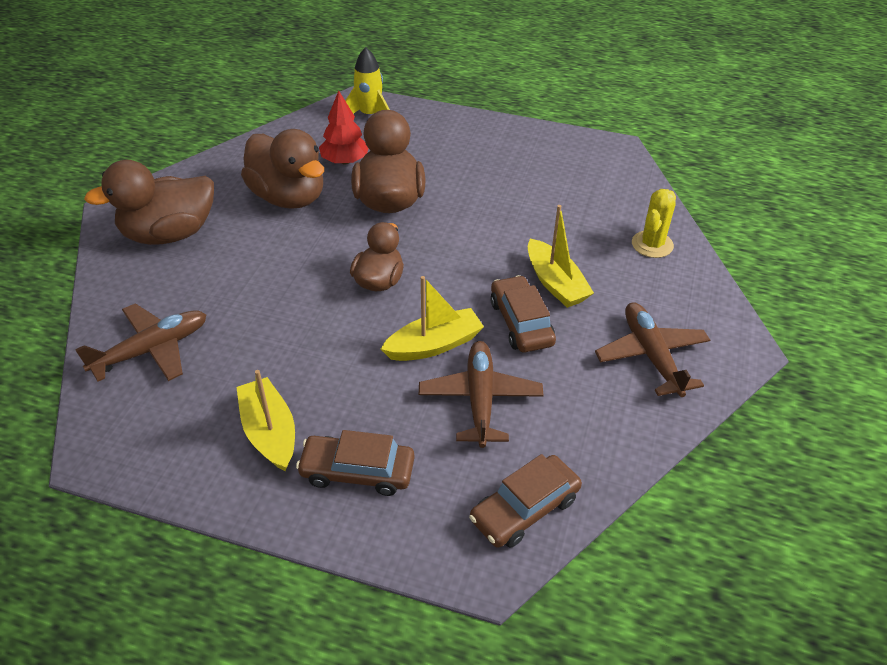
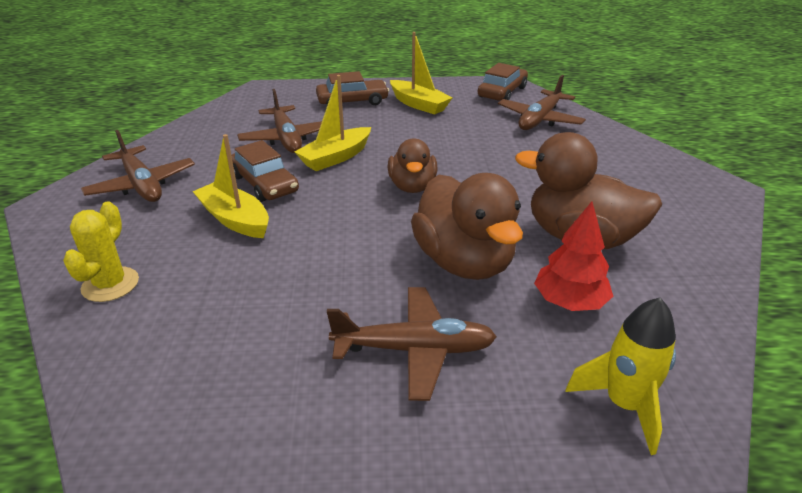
camera: 160 degrees right, 10 degrees down
(169, 234) = (642, 180): brown duck -> none
(457, 159) = (415, 350): none -> brown plane
(524, 509) = (244, 106): brown car -> brown car (502, 92)

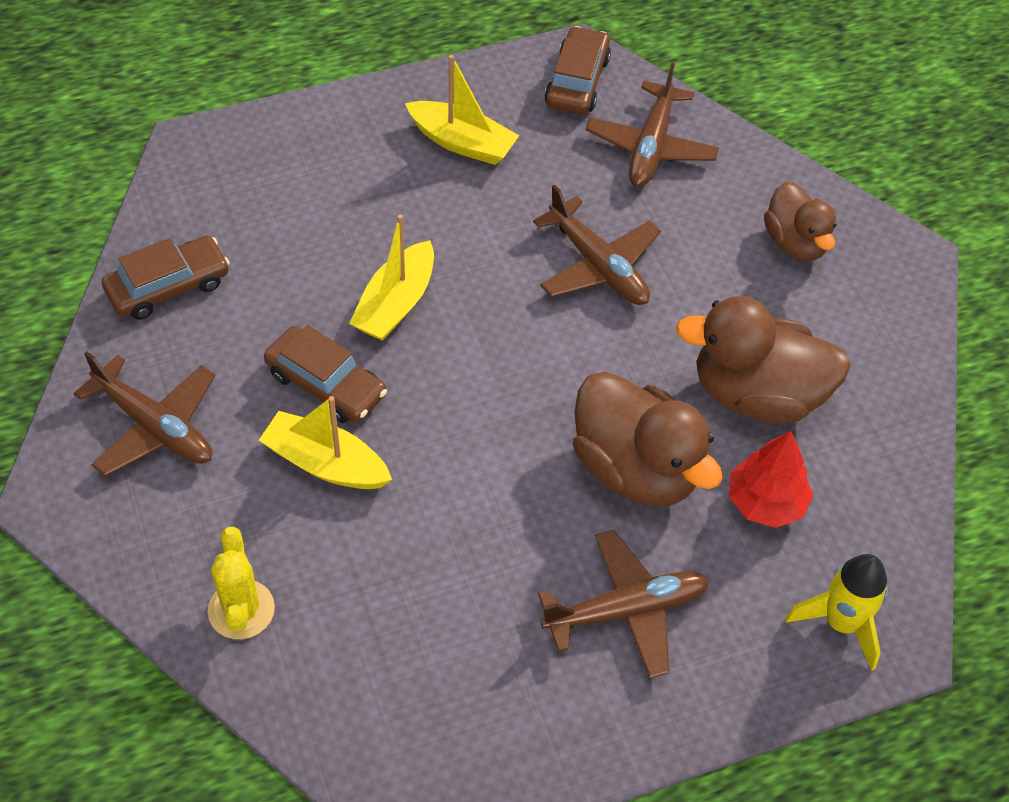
camera: 20 degrees left, 20 degrees up
(286, 138) = (302, 274): brown plane -> brown plane (598, 266)
(352, 101) = (356, 155): brown car -> brown car (168, 286)
(412, 186) = (525, 343): brown duck -> brown duck (795, 242)

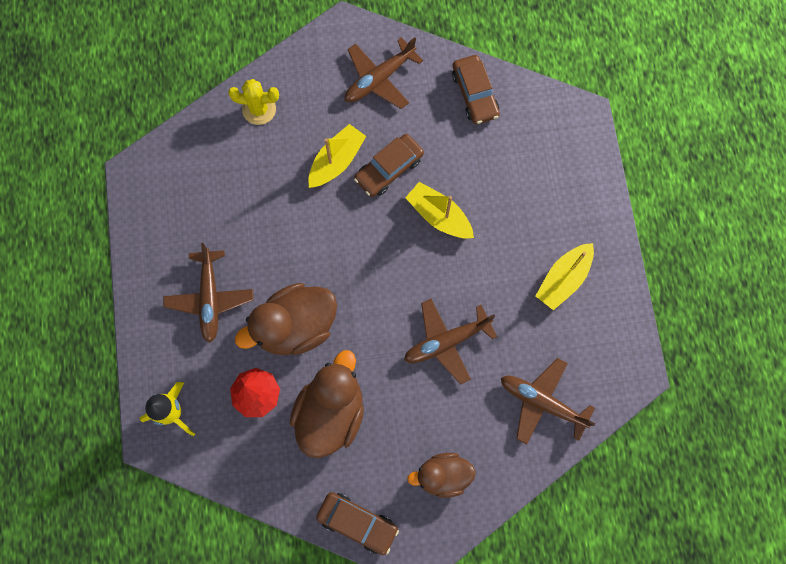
camera: 105 degrees right, 20 degrees up
(577, 81) = (609, 367): brown car -> brown car (357, 523)

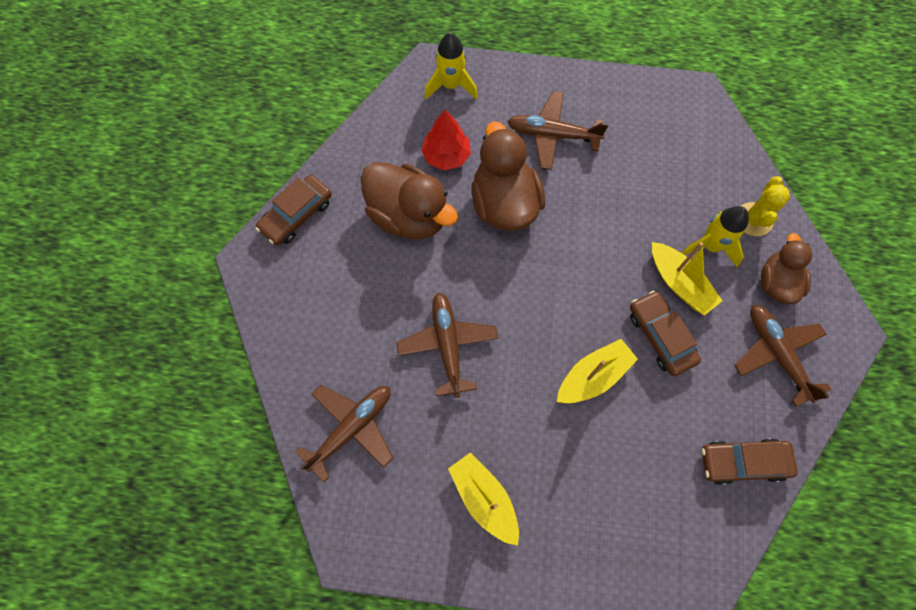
camera: 105 degrees right, 5 degrees down
(294, 141) = (710, 246): none -> yellow rocket
(442, 475) = (312, 304): brown duck -> brown duck (776, 282)

